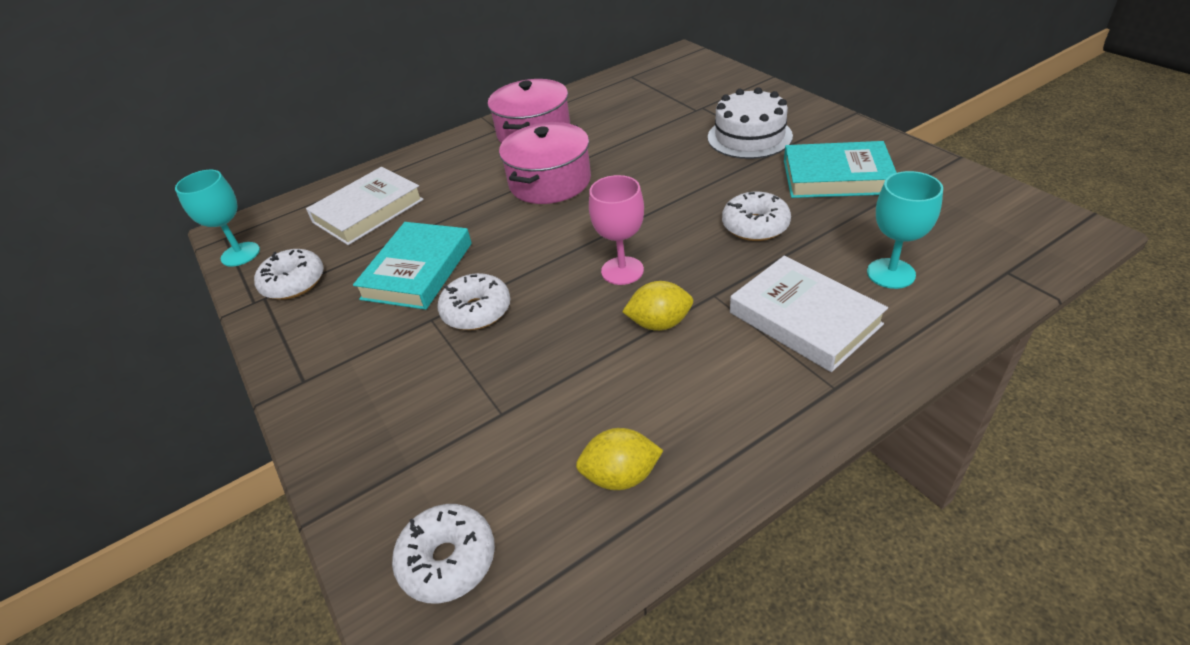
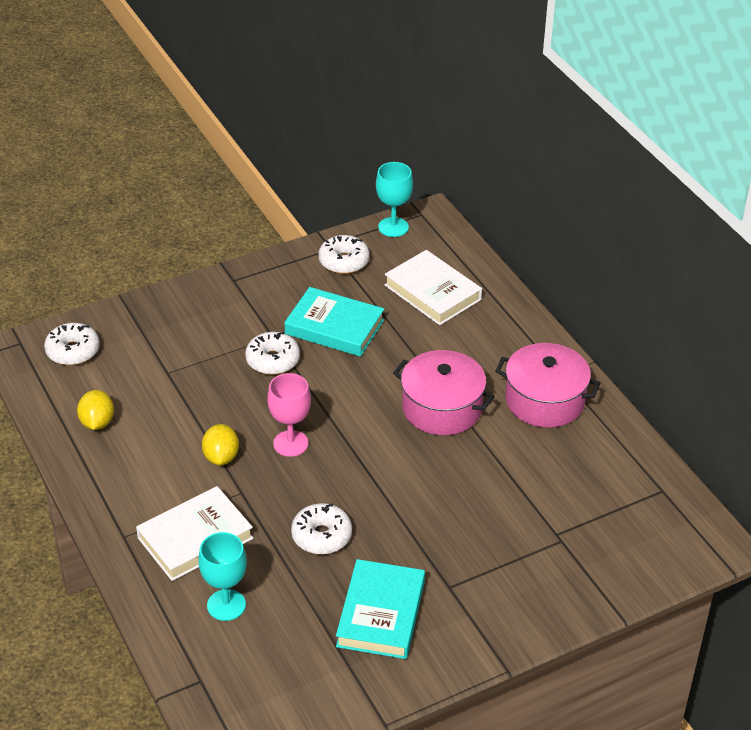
camera: 90 degrees right, 0 degrees up
(749, 136) = (481, 566): white cake -> none

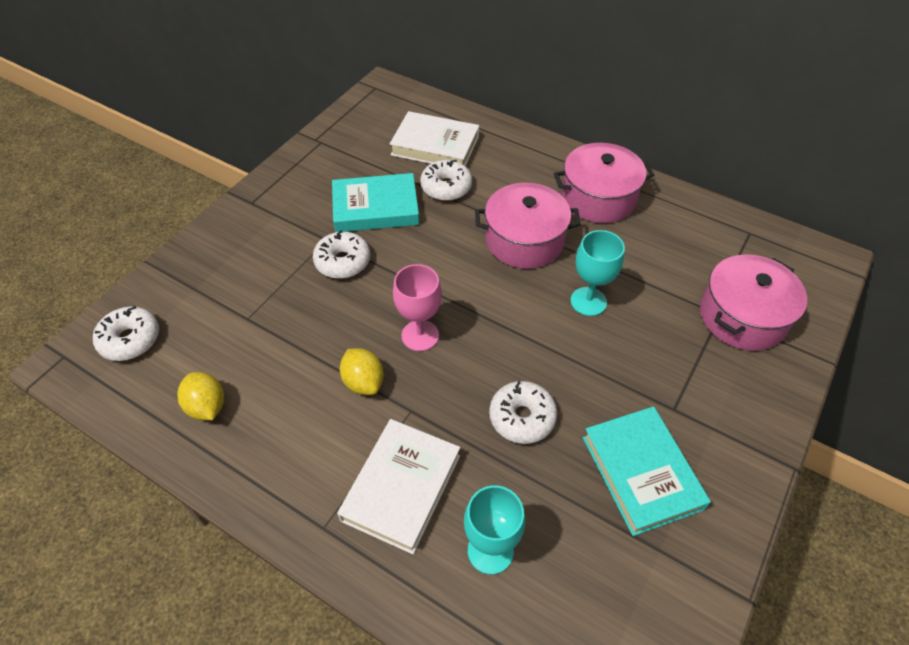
camera: 30 degrees left, 10 degrees up
(344, 261) = (340, 148): white donut -> white donut (446, 187)
(393, 227) = (360, 106): turquoise goblet -> turquoise goblet (588, 301)
(579, 551) = (742, 317): none -> pink pot

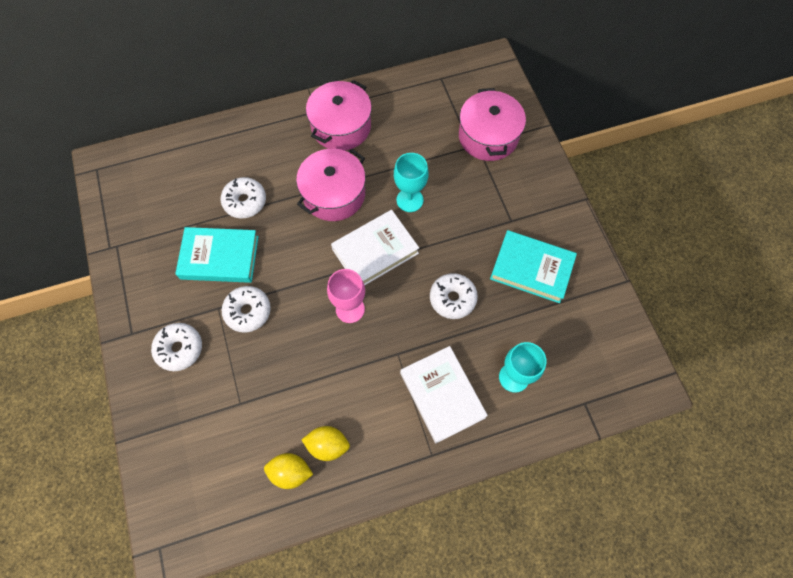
camera: 50 degrees left, 15 degrees up
(130, 340) = (187, 492): white donut -> white donut (179, 349)
(363, 382) = (355, 366): yellow lemon -> yellow lemon (328, 445)
(375, 208) = (219, 257): turquoise book -> turquoise book turned 60 degrees clockwise
(435, 146) = (199, 178): white book -> white book (375, 251)

